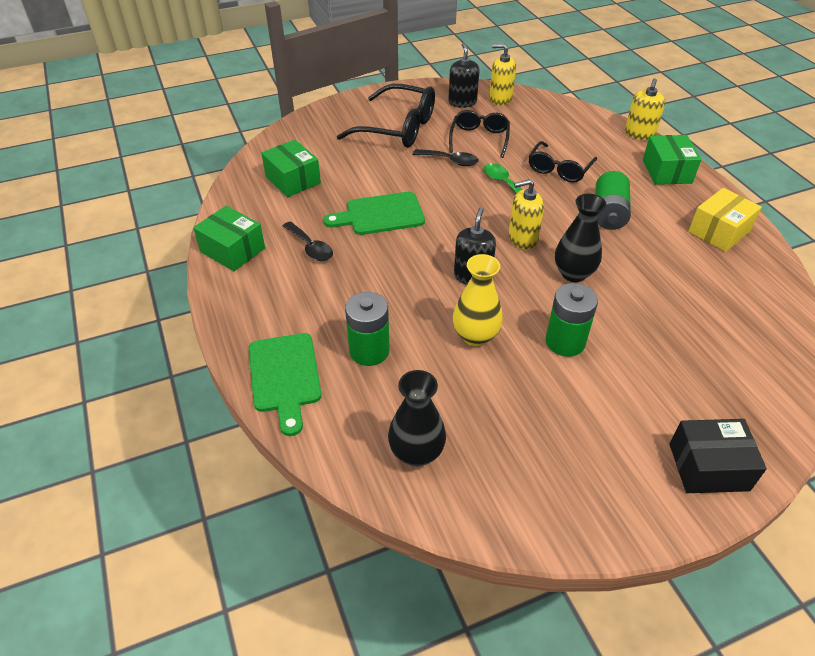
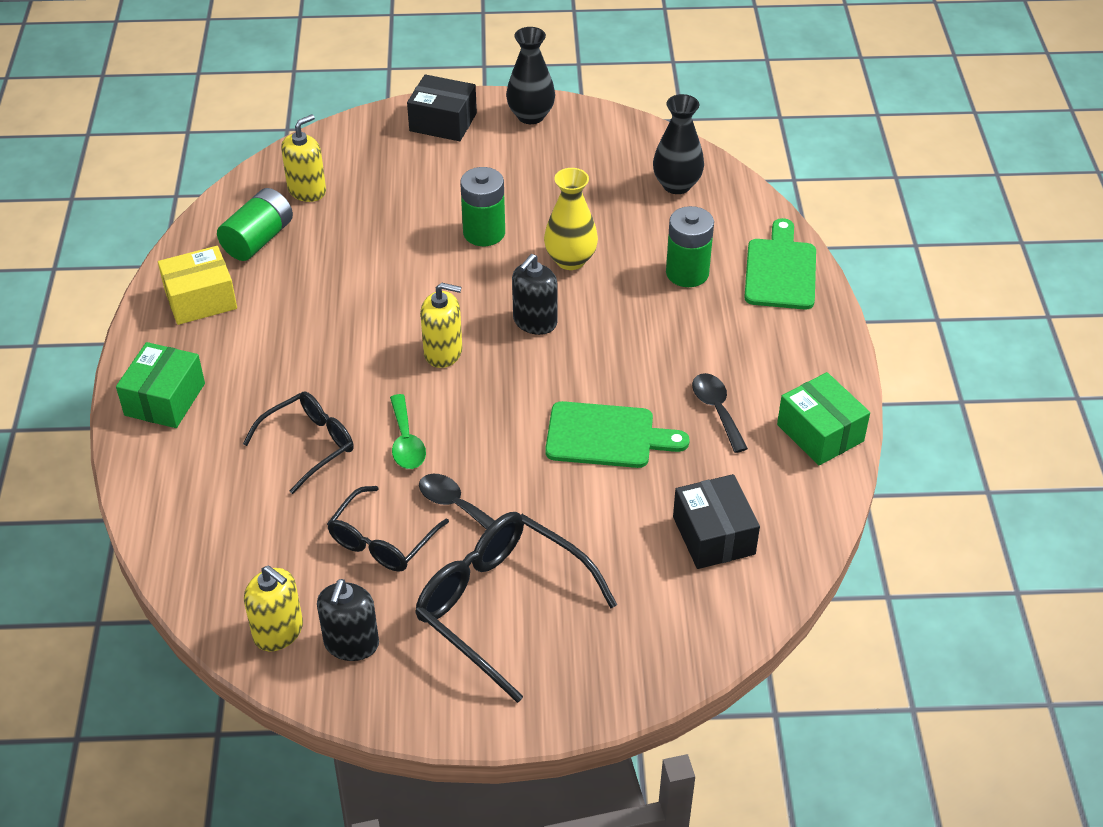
camera: 160 degrees left, 0 degrees up
(293, 180) = (713, 535): green box -> black box
(573, 273) = (417, 295): black vase -> black vase (531, 116)
(609, 213) = (307, 357): green battery -> green battery (258, 239)
(639, 134) = (128, 478): yellow soap dispenser -> yellow soap dispenser (307, 190)

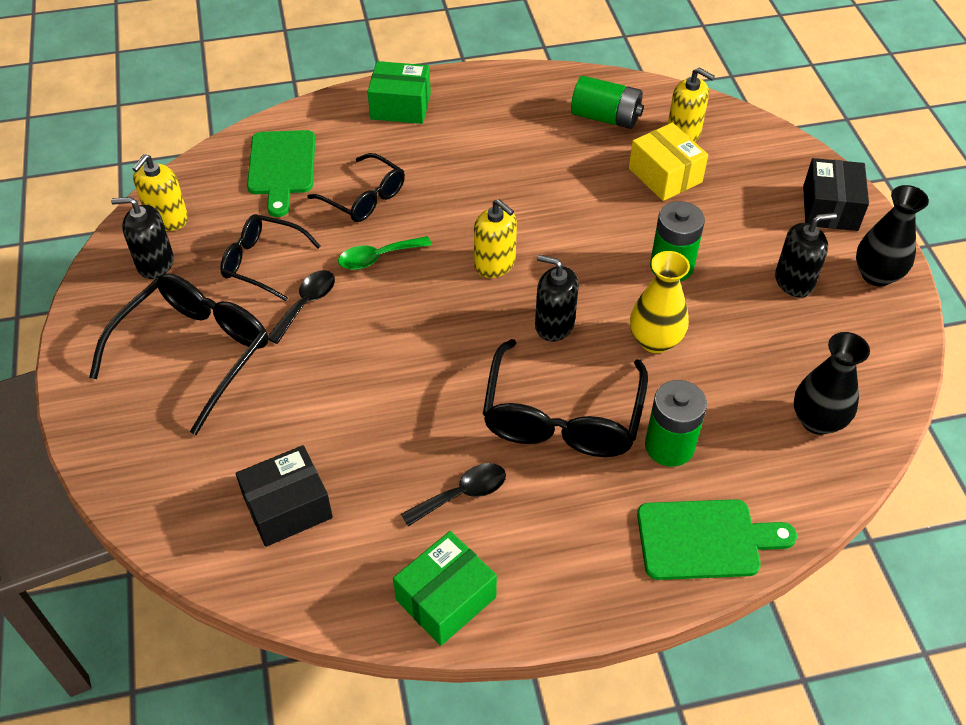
camera: 80 degrees right, 5 degrees up
(200, 299) = (519, 100): yellow box -> yellow box (665, 175)
(443, 352) = (495, 264): yellow soap dispenser -> yellow soap dispenser turned 45 degrees counterclockwise
(524, 163) = (794, 281): none -> black soap dispenser
(606, 436) = (408, 403): green cutting board -> green cutting board (282, 167)
(642, 333) = (562, 415): none -> black glasses

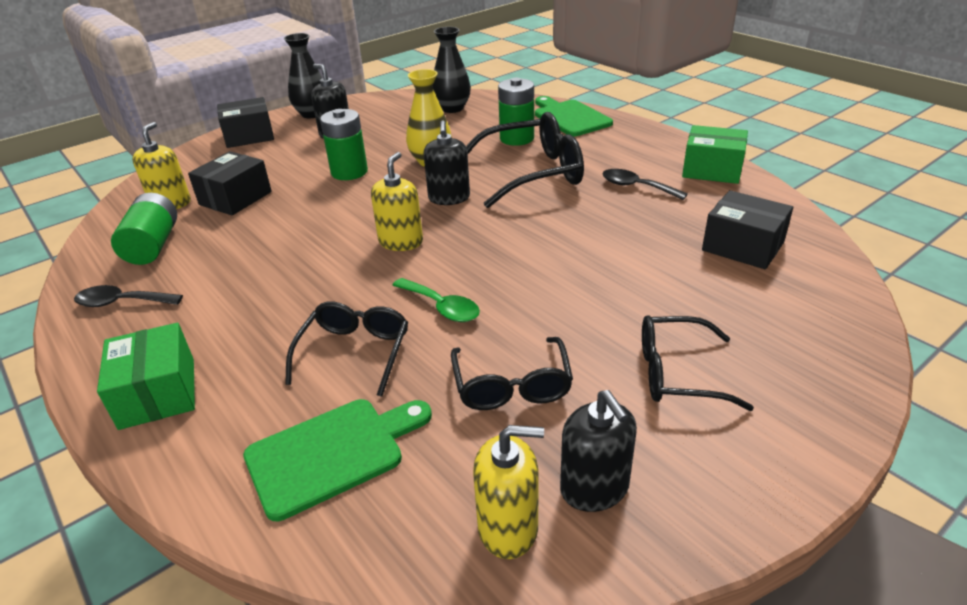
camera: 115 degrees left, 15 degrees down
(194, 353) = (678, 373): black glasses -> black glasses, size x0.62
(306, 304) = (541, 326): black spoon -> black spoon (122, 302)
(665, 175) = (235, 198): yellow box -> black box

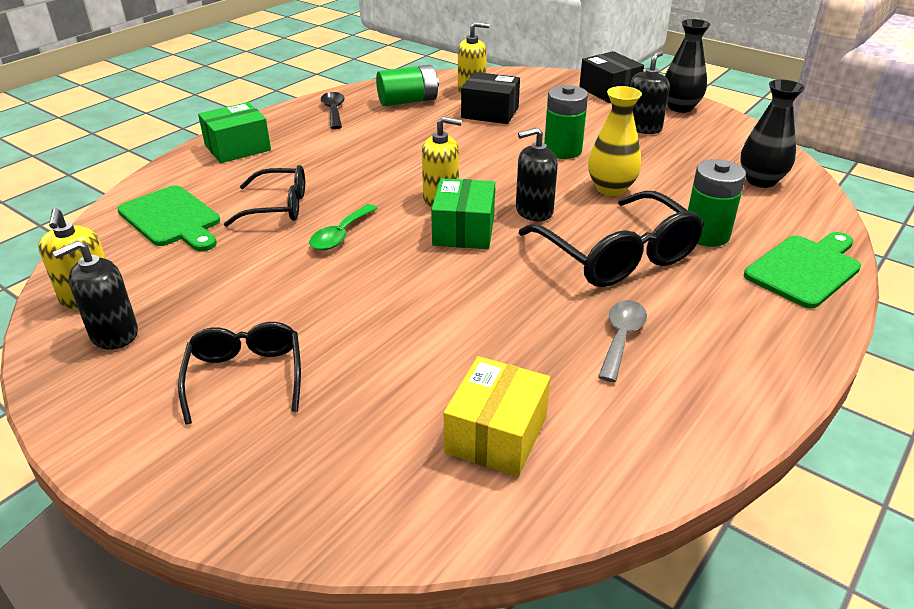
camera: 75 degrees right, 0 degrees up
(511, 385) = (235, 283): black glasses -> none
(636, 187) = (621, 338): black spoon -> grey spoon
(712, 170) = (713, 410): green box -> green box (464, 230)
(742, 246) = (496, 434): black box -> yellow box

